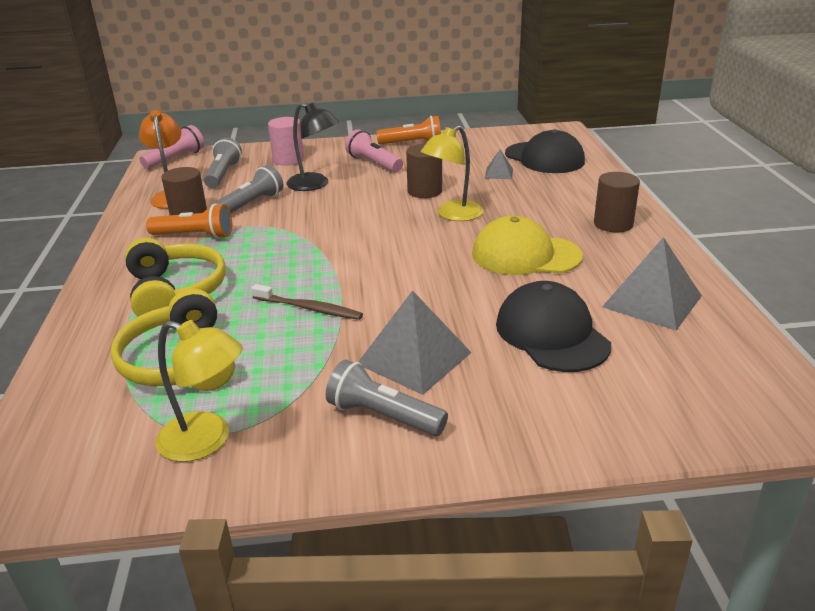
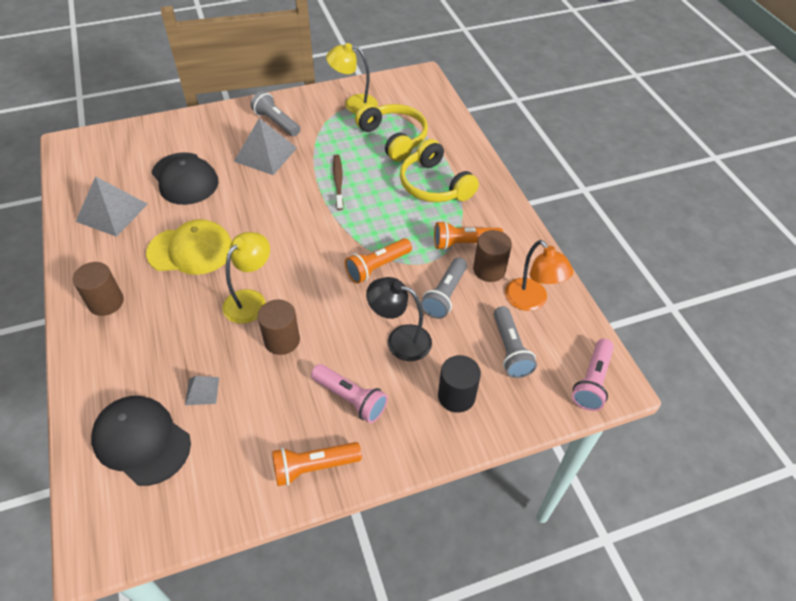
camera: 165 degrees right, 20 degrees up
(288, 160) = (456, 396): pink cylinder -> black cylinder
(306, 226) = (377, 267): none -> orange flashlight
(309, 308) = (338, 181): brown toothbrush -> brown toothbrush turned 75 degrees clockwise
(383, 416) = (276, 122): grey flashlight -> grey flashlight turned 150 degrees counterclockwise

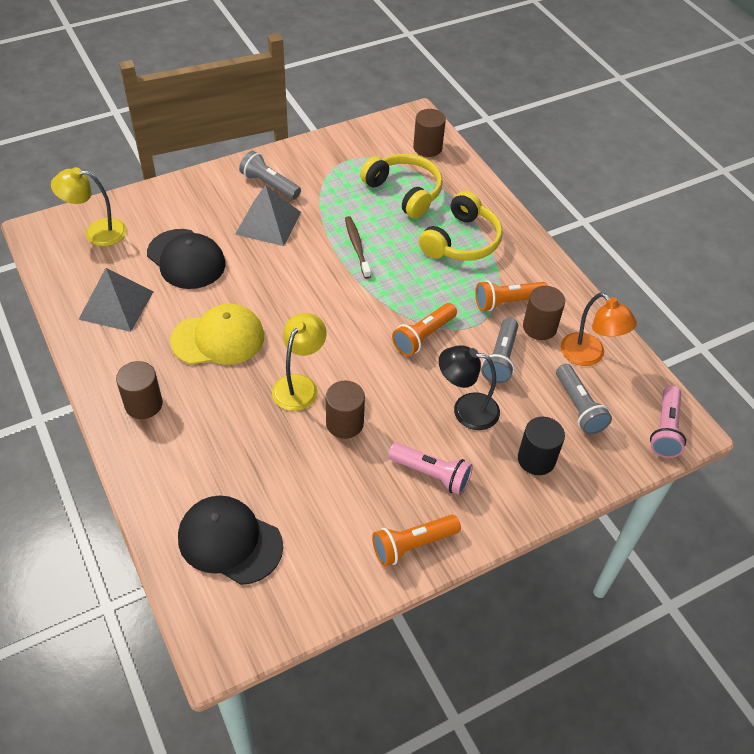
camera: 10 degrees left, 0 degrees up
(202, 391) = (277, 484): grey pyramid -> none
(354, 104) = (350, 156): yellow lamp -> yellow lamp (97, 232)
(424, 102) = (427, 148): none -> brown cylinder
(434, 185) = (461, 241): yellow headphones -> yellow headphones turned 105 degrees counterclockwise

